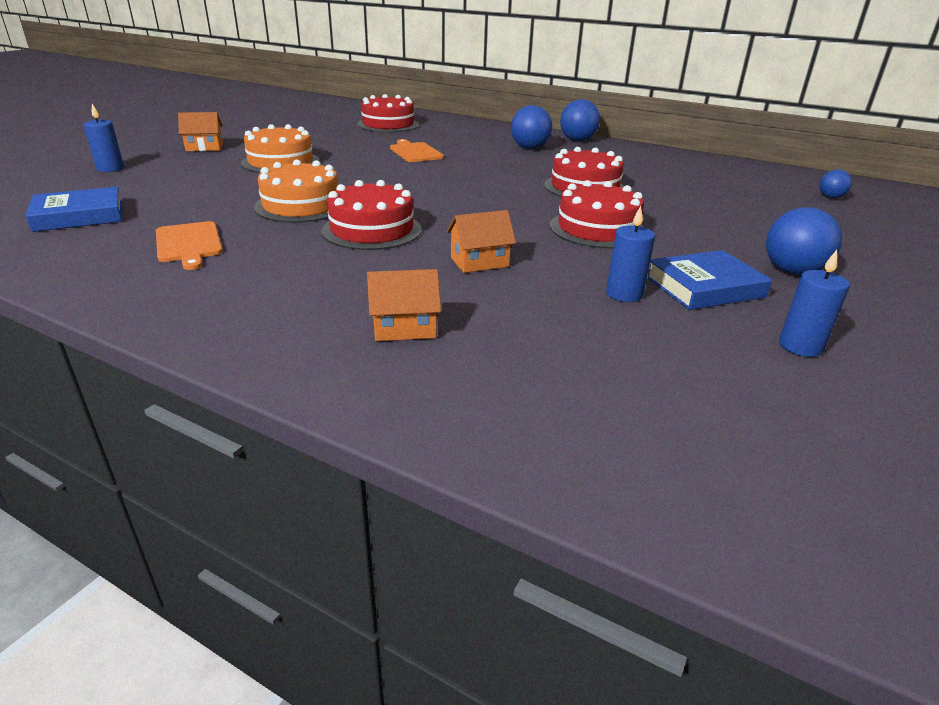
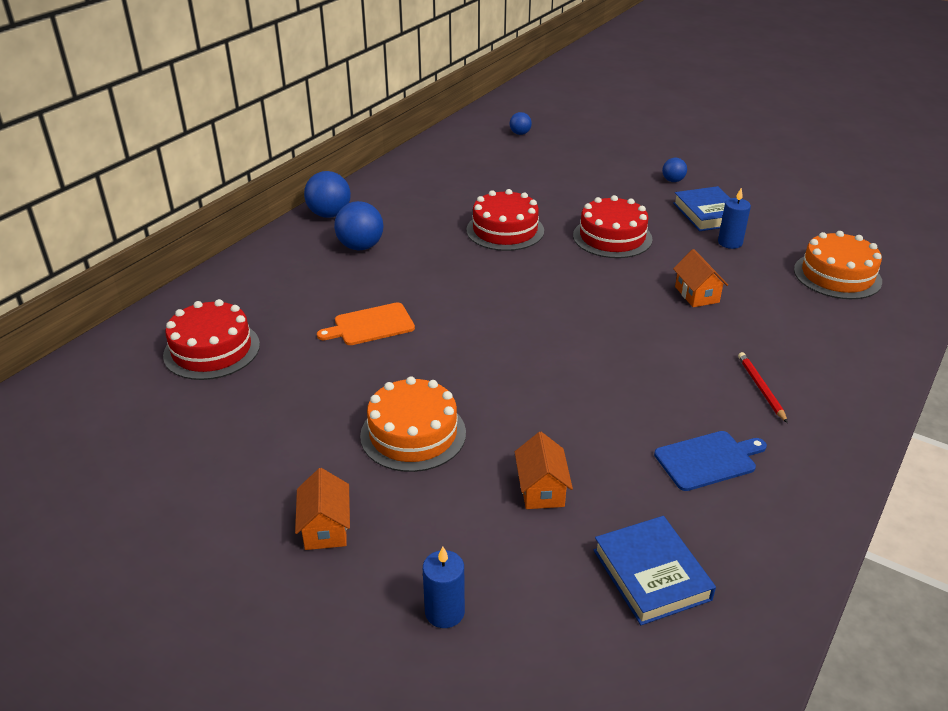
camera: 85 degrees left, 5 degrees up
(189, 243) = (708, 460): orange cutting board -> blue cutting board
(285, 278) = (761, 388): none -> red pencil
(301, 206) = (583, 398): orange cake -> orange cake (837, 275)
(372, 230) = (642, 348): red cake -> none
(404, 328) = (815, 328): orange house -> orange house (541, 489)
(792, 272) = (673, 181): blue ball -> blue ball, size x0.57
(800, 346) = (774, 201): blue candle -> none

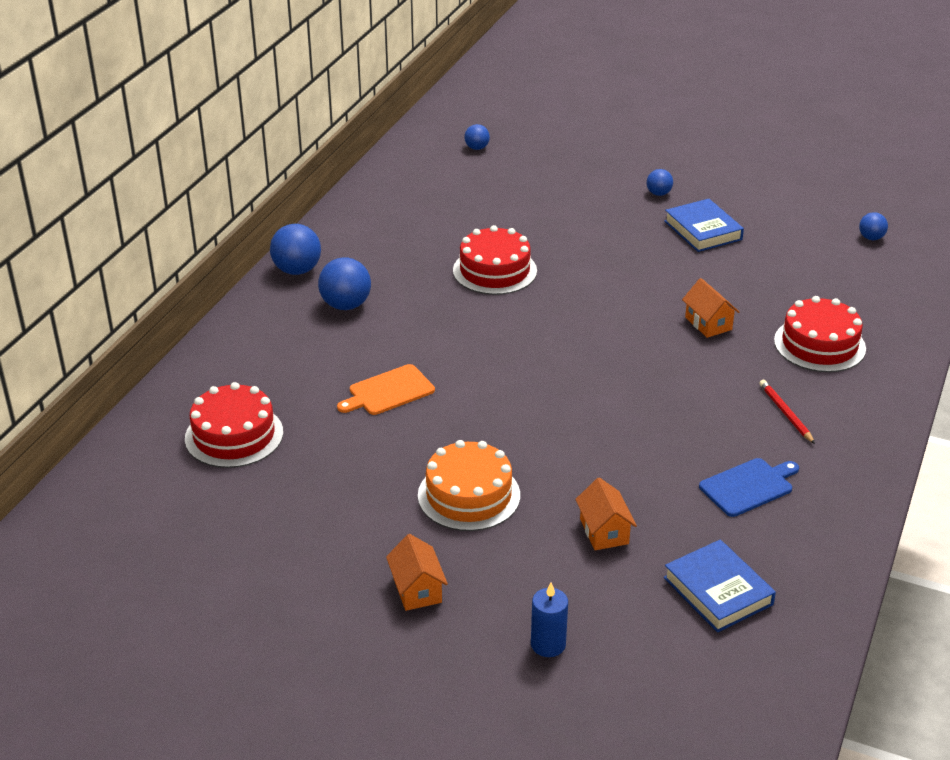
camera: 10 degrees left, 0 degrees up
(612, 237) = (609, 268): red cake -> red cake (819, 344)
(730, 242) = (731, 262): blue candle -> none
(837, 275) = (842, 288): orange cake -> none
(871, 234) = (871, 238): none -> blue ball

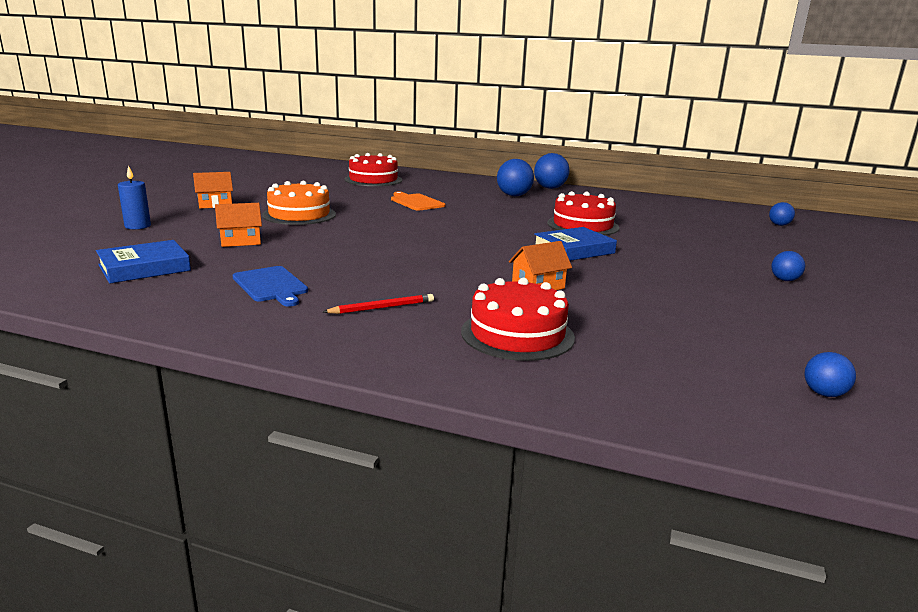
camera: 85 degrees right, 15 degrees down
(703, 230) = (727, 294): blue book -> blue book (573, 250)

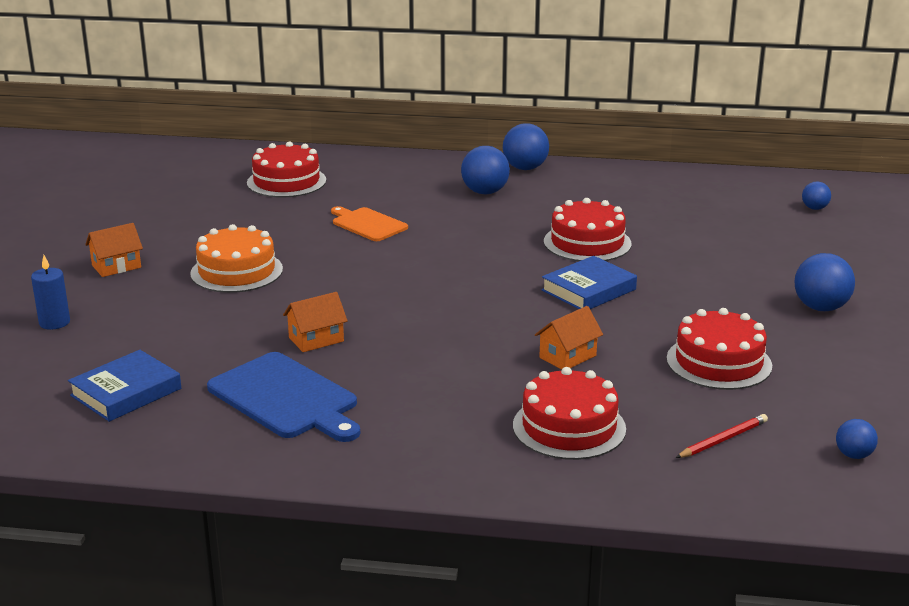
camera: 10 degrees left, 5 degrees up
(240, 241) = (201, 332): orange house -> orange house (316, 339)
(271, 285) = (286, 398): blue cutting board -> blue cutting board, size x1.58
(382, 308) = (421, 412): red pencil -> red pencil (723, 440)
(681, 305) = (719, 362): none -> red cake
(784, 280) = (820, 308): blue ball -> blue ball, size x1.76

